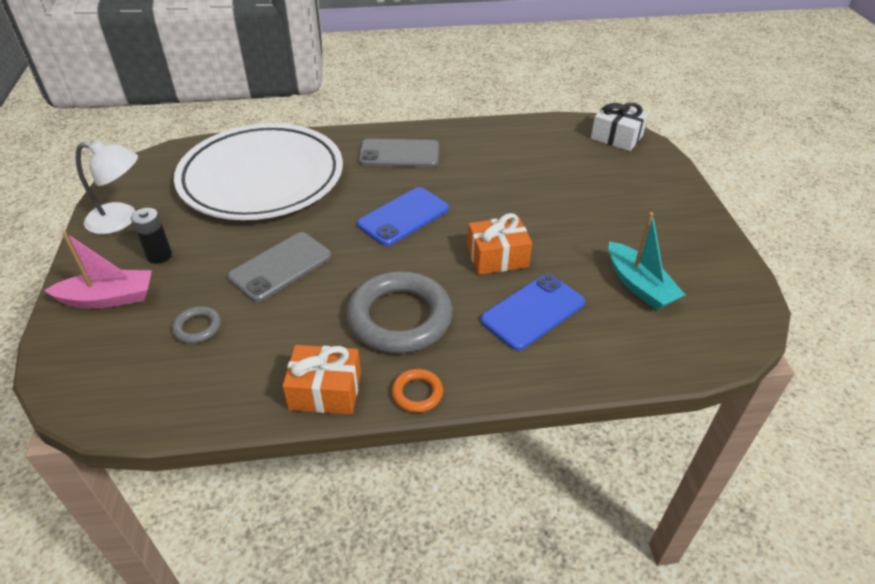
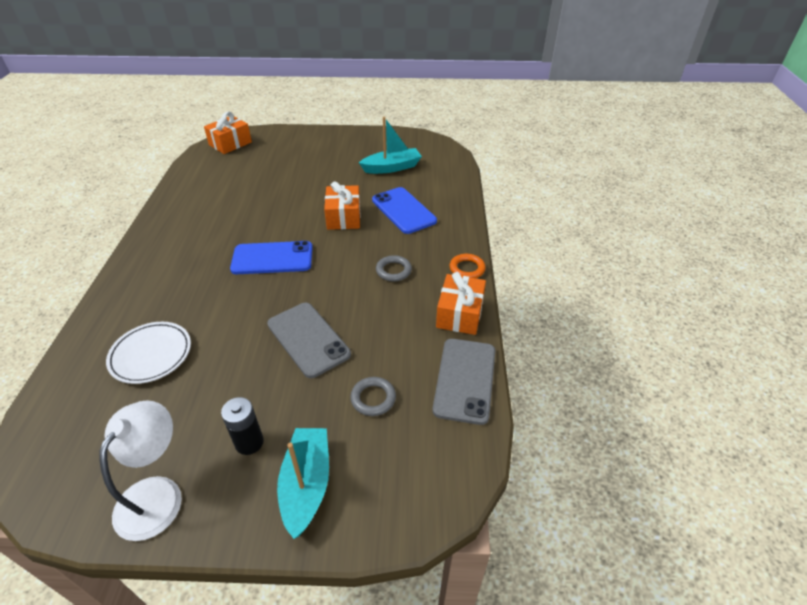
camera: 80 degrees left, 0 degrees up
(108, 298) = (306, 485): pink boat -> turquoise boat
(262, 178) = (151, 355): white plate -> white plate, size x0.43
(399, 154) = (175, 253): grey phone -> grey phone (465, 380)
(400, 318) = (393, 271): grey ring -> grey ring, size x0.44
(403, 217) = (272, 258): blue phone -> blue phone turned 60 degrees counterclockwise
(616, 137) = (230, 143): white gift -> orange gift

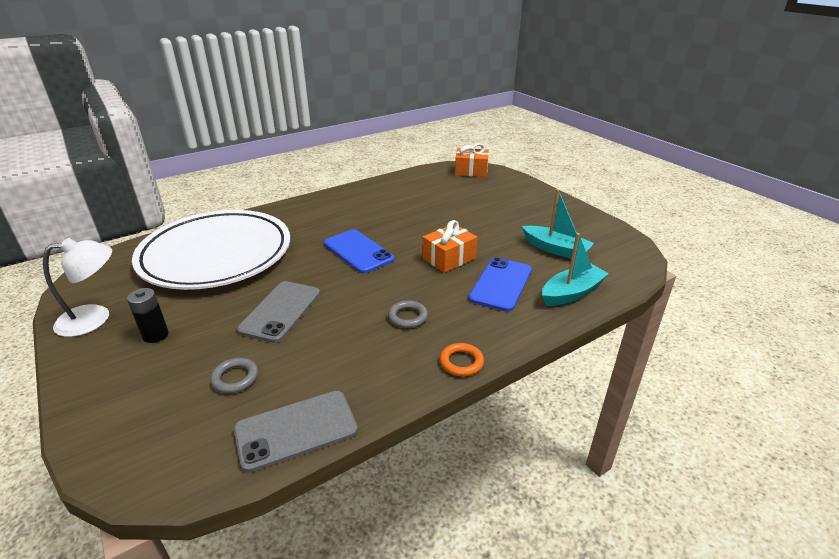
camera: 55 degrees right, 10 degrees down
(151, 355) = (216, 255): white plate -> white plate, size x2.34
(306, 485) = (124, 383): turquoise boat -> turquoise boat (571, 293)
(460, 314) = (387, 386): orange gift -> none

